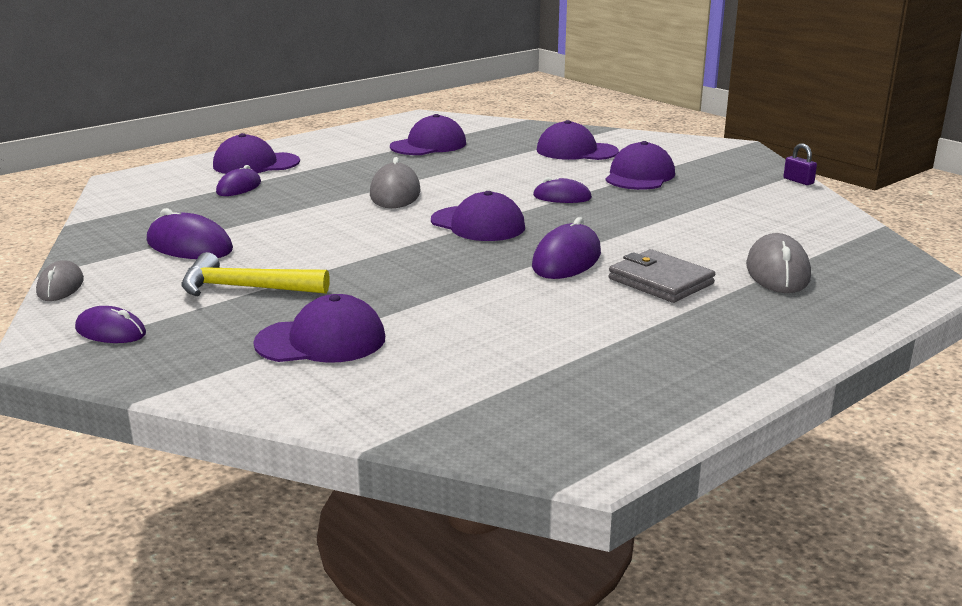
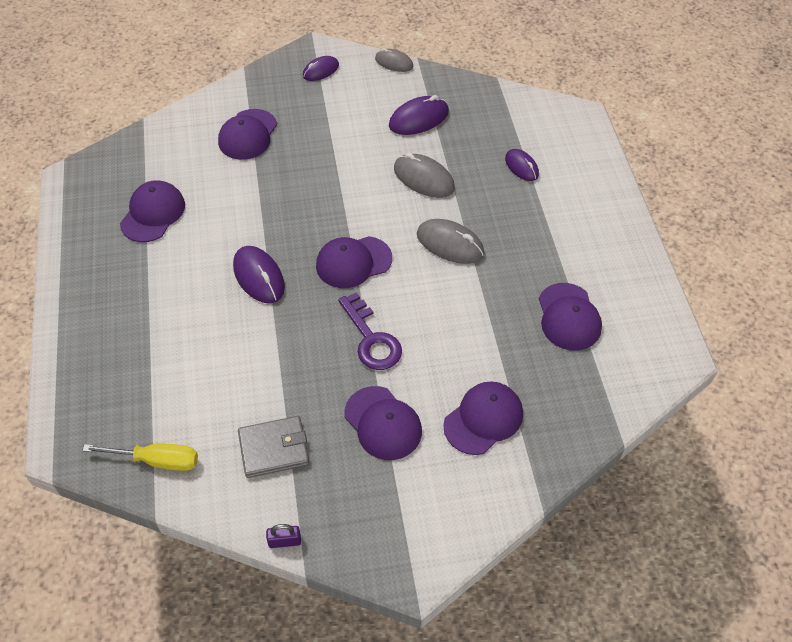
camera: 120 degrees right, 30 degrees up
(245, 288) = (335, 126): yellow hammer -> none
(256, 164) = (577, 190): purple cap -> purple cap (153, 213)
(562, 197) = (371, 338): purple mouse -> purple key
(660, 281) = (191, 304): grey wallet -> grey wallet (274, 449)
(777, 271) = (150, 375): grey mouse -> grey mouse (423, 179)
(843, 239) = (157, 460): none -> yellow screwdriver

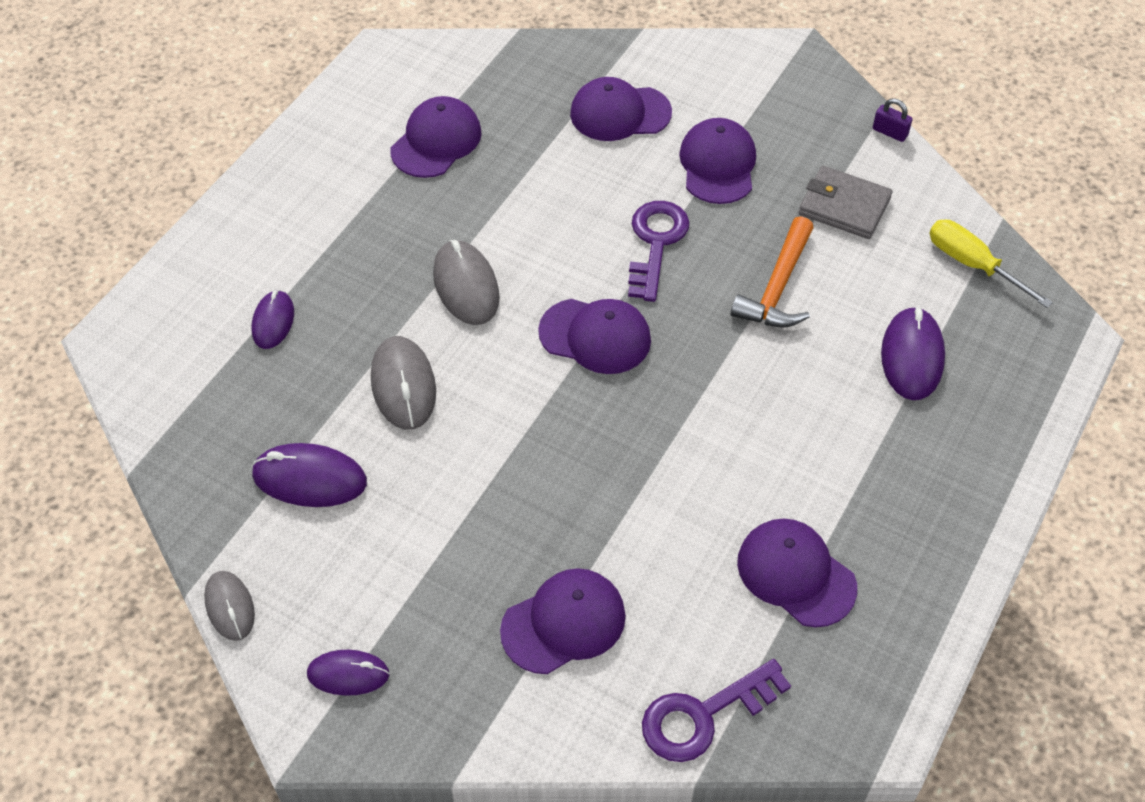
camera: 140 degrees left, 0 degrees up
(153, 213) = (796, 574): purple cap -> purple cap turned 75 degrees clockwise
(157, 139) = (704, 715): none -> purple key
(259, 277) = (721, 390): purple mouse -> purple mouse (911, 357)
(274, 359) = (777, 287): none -> orange hammer

